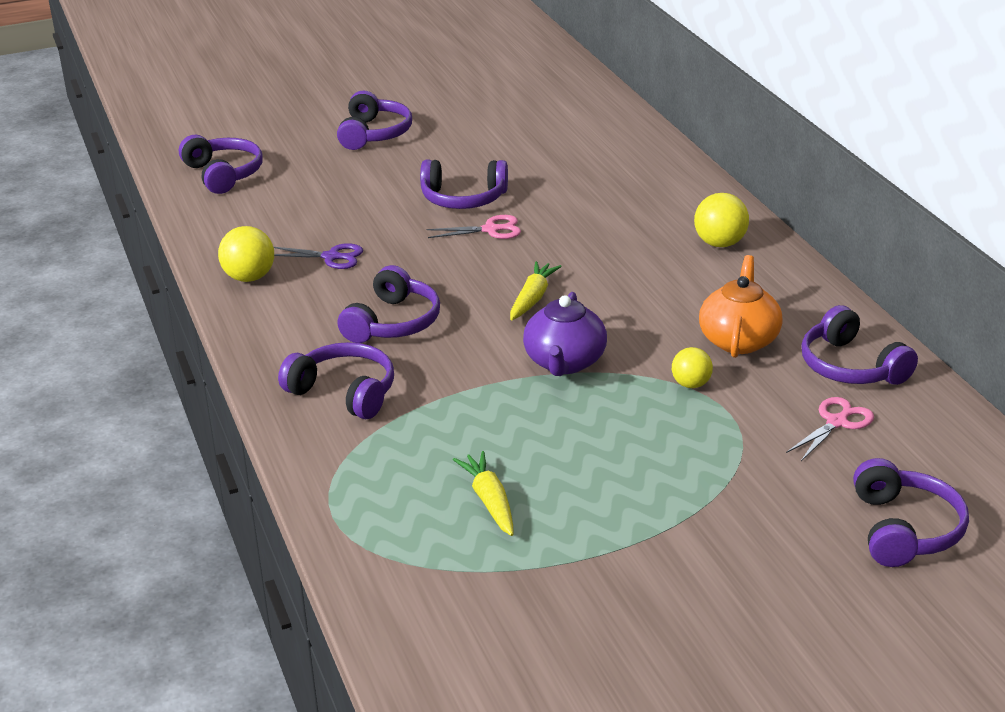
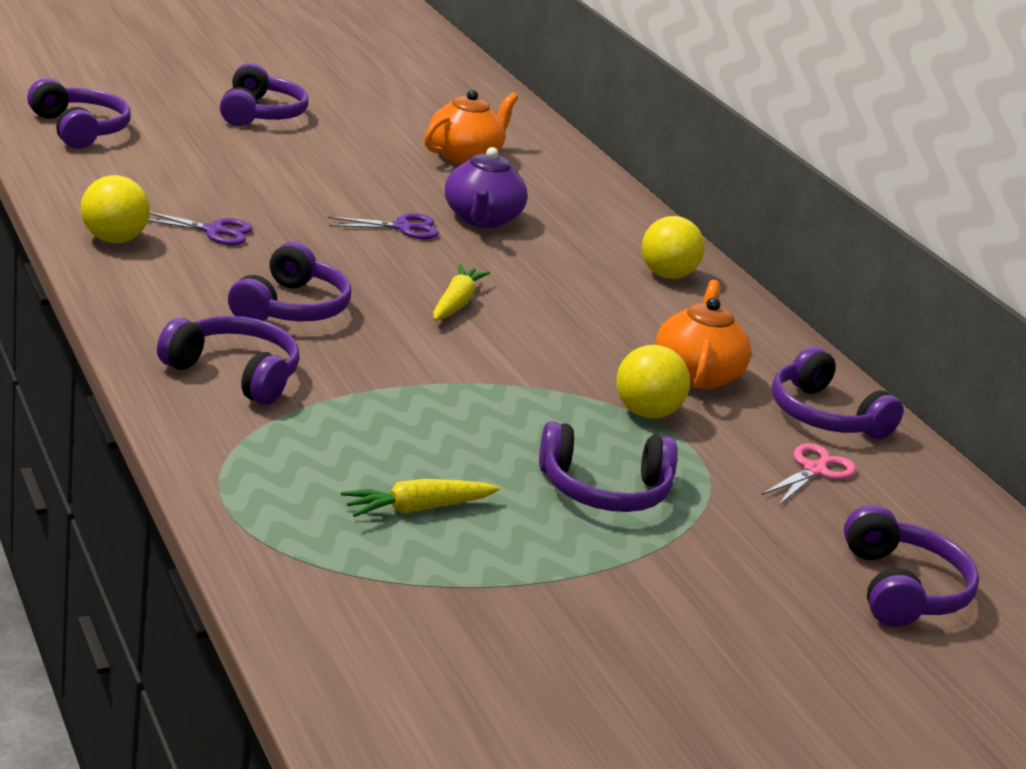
camera: 10 degrees left, 5 degrees down
(463, 198) = (369, 192): purple headphones -> purple headphones (604, 489)
(489, 501) = (417, 509): yellow carrot -> yellow carrot turned 90 degrees counterclockwise
(490, 230) = (402, 227): pink scissors -> purple scissors
(548, 148) = (465, 156): none -> orange teapot
(564, 362) = (498, 373): purple teapot -> purple teapot (481, 219)
(691, 384) = (646, 413): yellow ball -> yellow ball, size x1.53

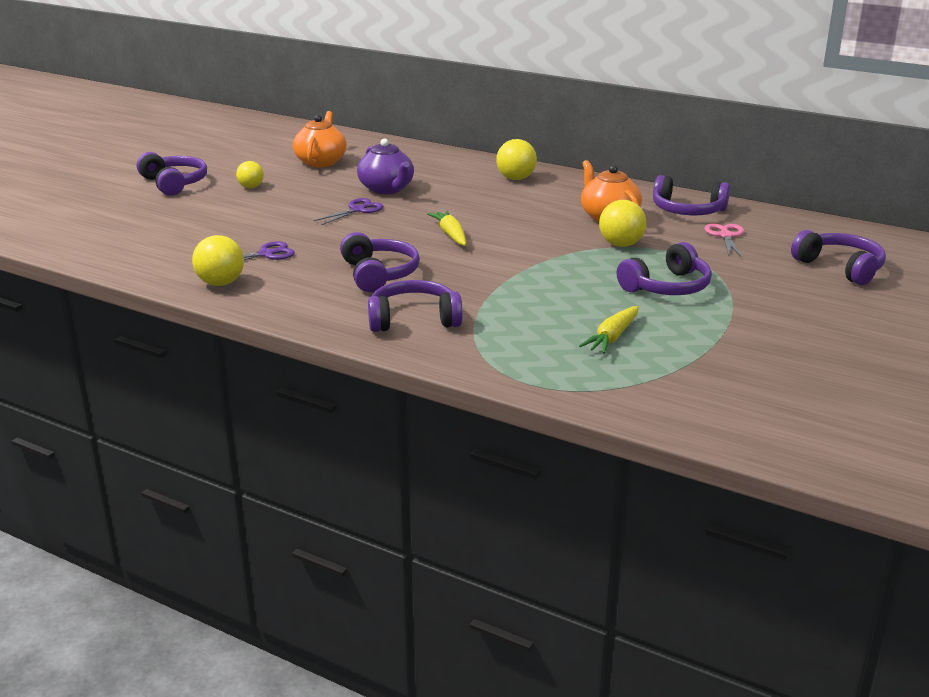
camera: 30 degrees left, 0 degrees up
(79, 129) = (85, 234): purple headphones -> none
(333, 152) = (251, 187): none -> yellow ball

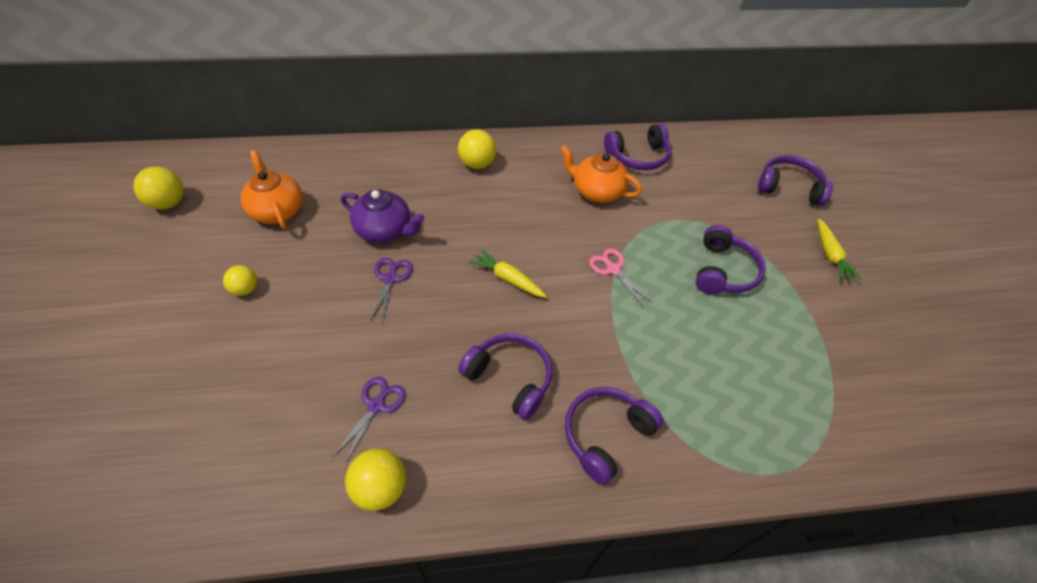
camera: 40 degrees left, 25 degrees up
(174, 183) = (148, 323): purple headphones -> none
(612, 337) = (758, 366): yellow carrot -> yellow carrot (830, 255)
(621, 244) = (641, 227): yellow ball -> yellow ball (168, 203)
(725, 236) = (692, 180): pink scissors -> pink scissors (613, 269)

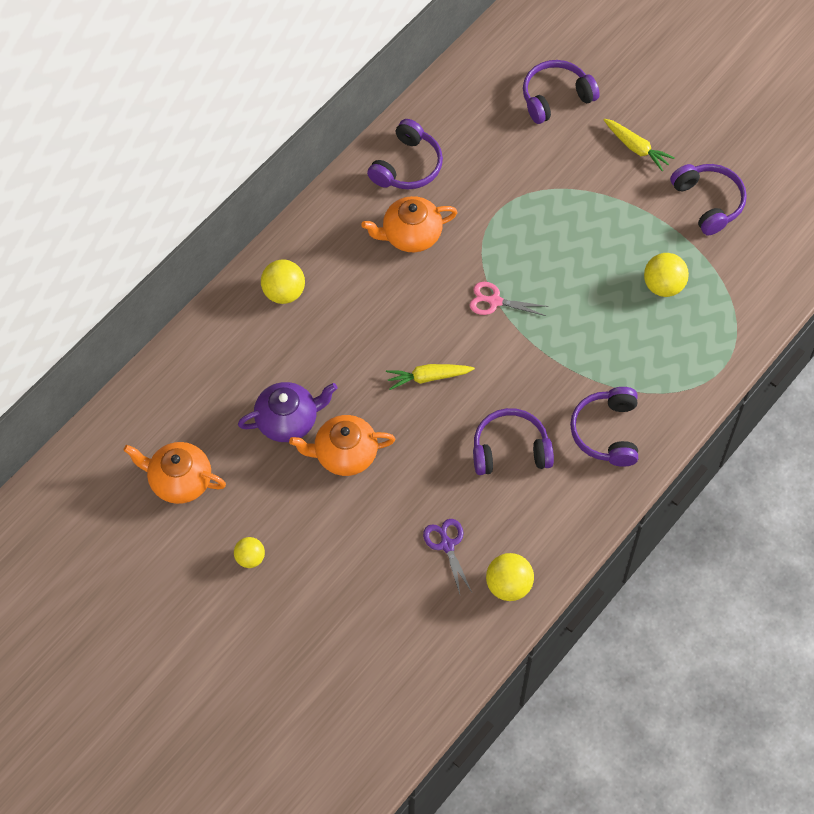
camera: 40 degrees left, 10 degrees up
(168, 203) = (81, 555): yellow ball -> yellow ball (663, 285)
(390, 279) = (344, 454): purple scissors -> orange teapot
(723, 271) = (573, 232): purple headphones -> purple headphones (708, 202)

